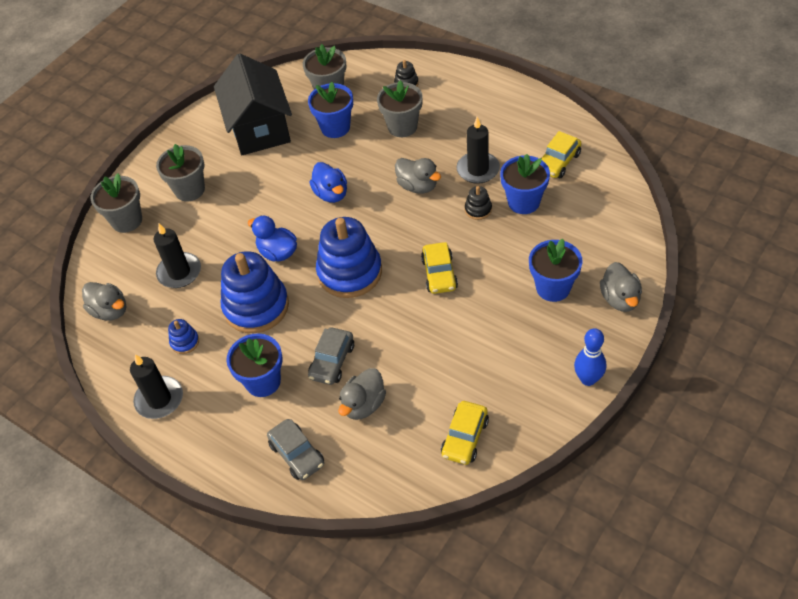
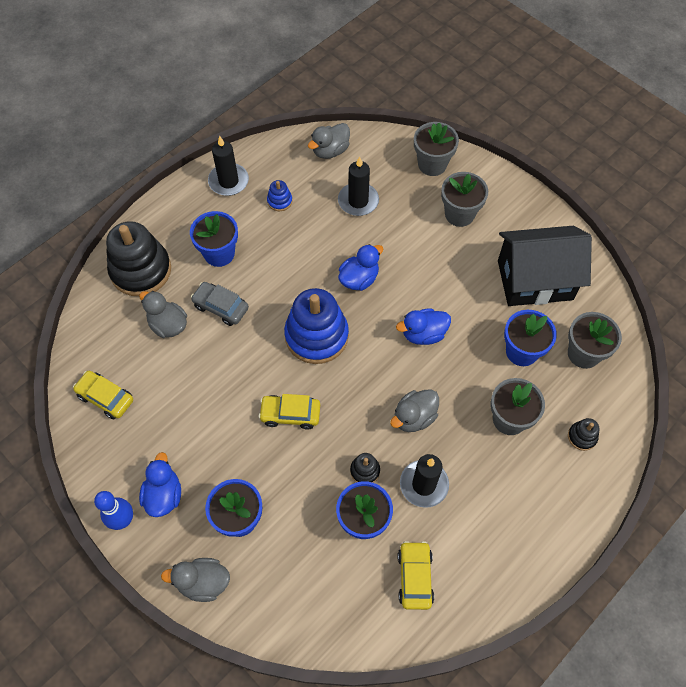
camera: 95 degrees right, 10 degrees up
(256, 306) = (300, 256): blue stacking toy -> none
(297, 454) = (141, 270): grey car -> black stacking toy
(552, 352) = (164, 495): none -> blue duck
(558, 162) = (415, 577): yellow car -> yellow car turned 45 degrees clockwise

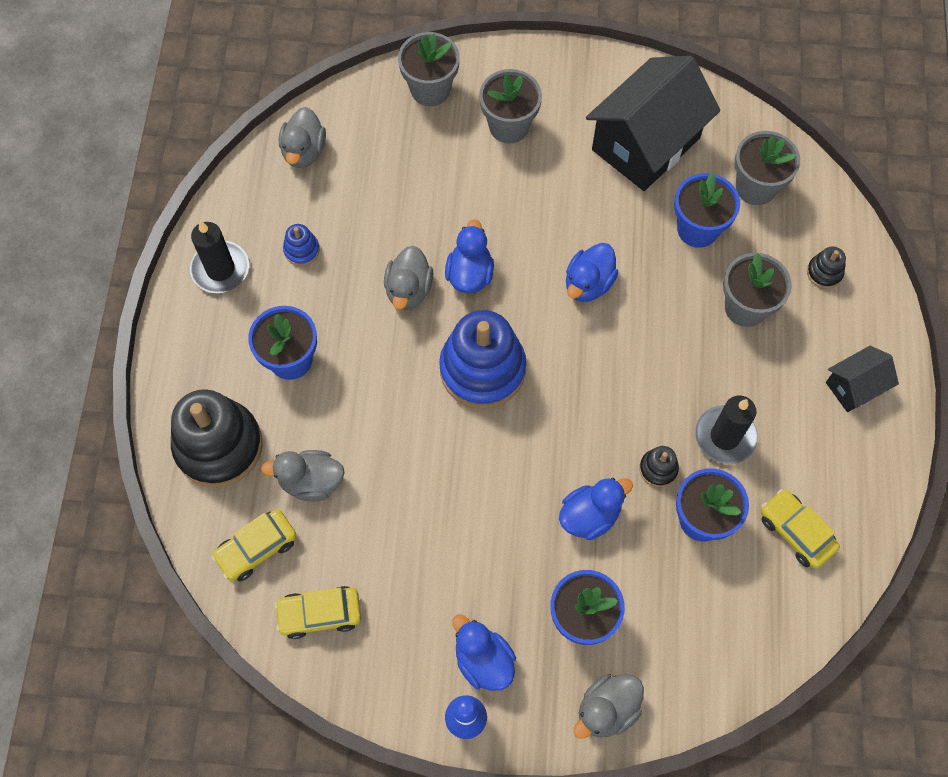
camera: 40 degrees left, 5 degrees up
(221, 307) = (351, 417): grey car -> none
(290, 414) = (533, 472): yellow car -> yellow car (256, 548)
(299, 465) = (590, 516): none -> blue duck
(358, 201) = (389, 188): black candle -> none
(414, 417) = (656, 377): grey duck -> grey duck (408, 290)
(537, 521) = (854, 387): none -> black house

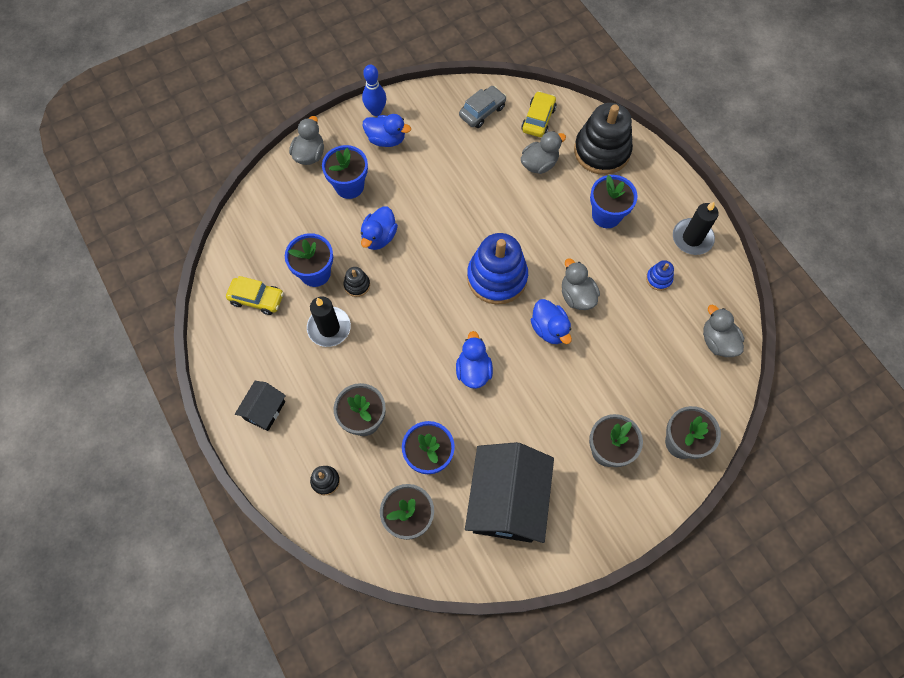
camera: 145 degrees right, 0 degrees up
(320, 614) = (482, 111): yellow car -> grey car

